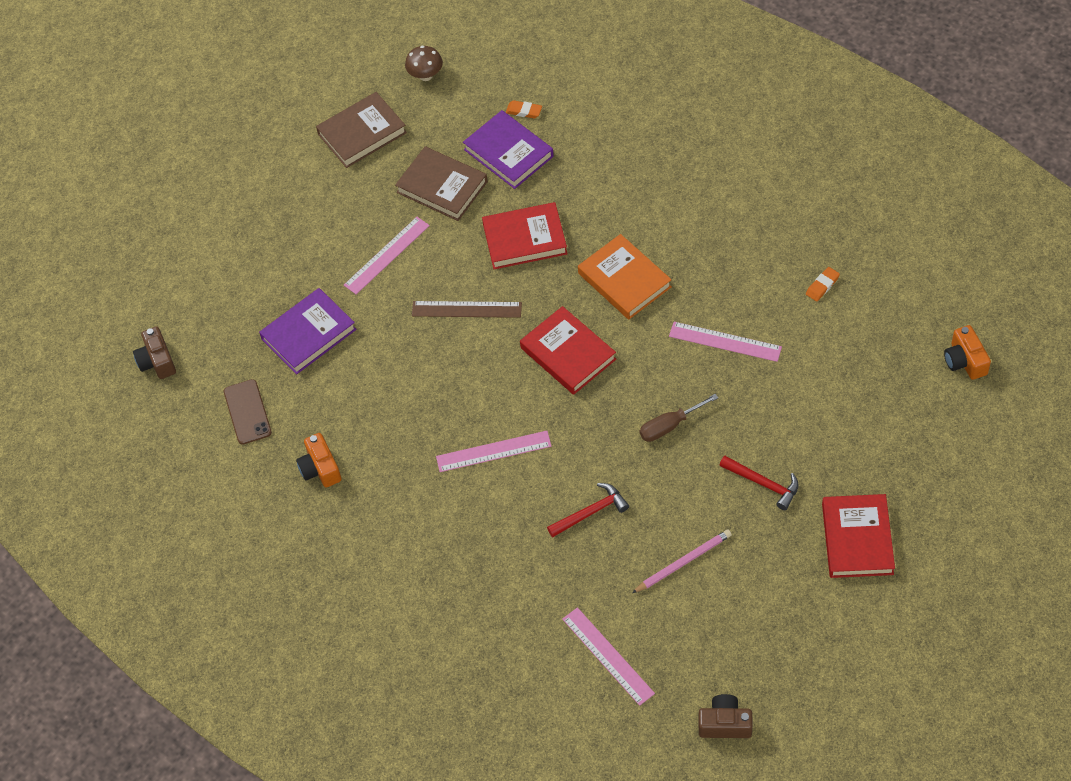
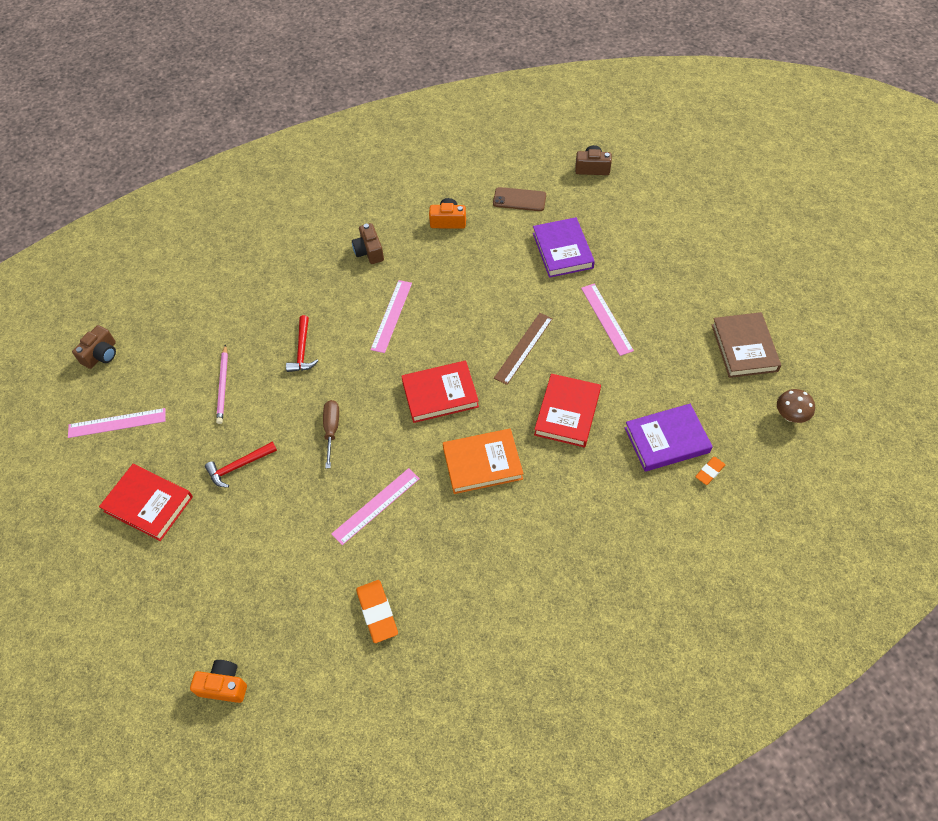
camera: 115 degrees right, 0 degrees up
(412, 527) = (369, 251): none -> brown camera
(442, 187) = (655, 379): brown book -> none
(607, 656) = (198, 314): pink ruler -> pink ruler (117, 423)
(822, 286) = (377, 612): orange eraser -> orange eraser, size x1.71

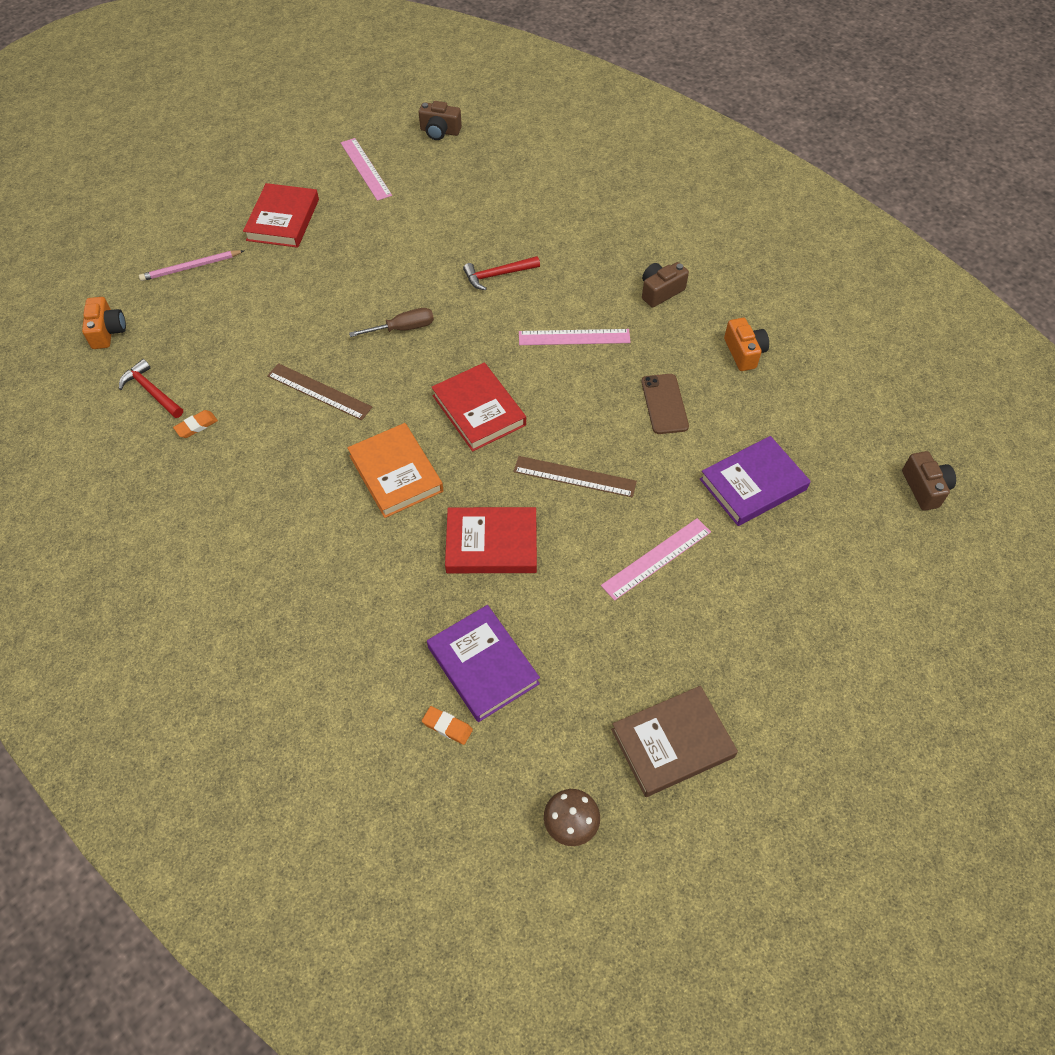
camera: 70 degrees right, 0 degrees up
(223, 386) = (431, 228): pink pencil -> pink pencil (191, 267)
(239, 466) = (340, 270): red hammer -> red hammer (151, 391)
(376, 506) = (319, 391): pink ruler -> brown ruler
(377, 612) = (196, 426): orange eraser -> orange eraser, size x0.59
(519, 199) = (819, 417): brown phone -> brown phone (664, 404)

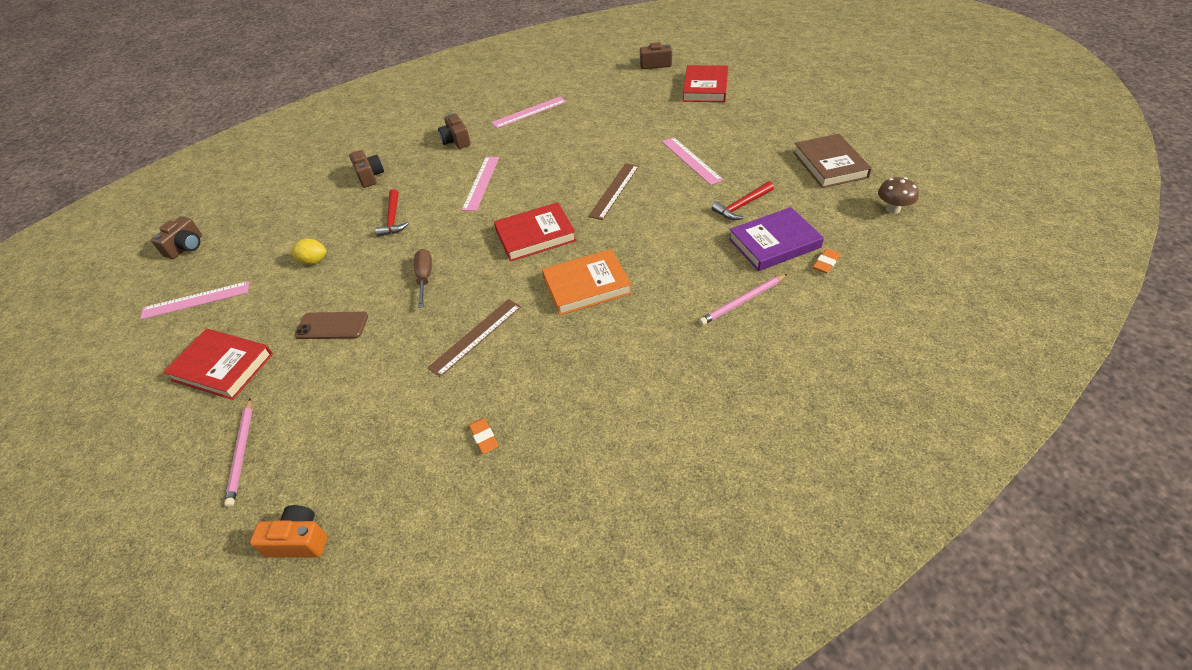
camera: 75 degrees left, 10 degrees down
(151, 391) = (418, 484): red hammer -> red hammer (742, 206)
(375, 631) = (742, 301): none -> pink pencil
(424, 232) = (313, 261): none -> yellow lemon
(491, 544) = (667, 234): red book -> red book (705, 88)
(574, 232) = (370, 176): none -> brown camera
(664, 404) = (561, 147): brown phone -> brown phone (332, 326)
(744, 352) = (529, 112): orange camera -> pink ruler
(753, 484) = (639, 119): purple book -> none

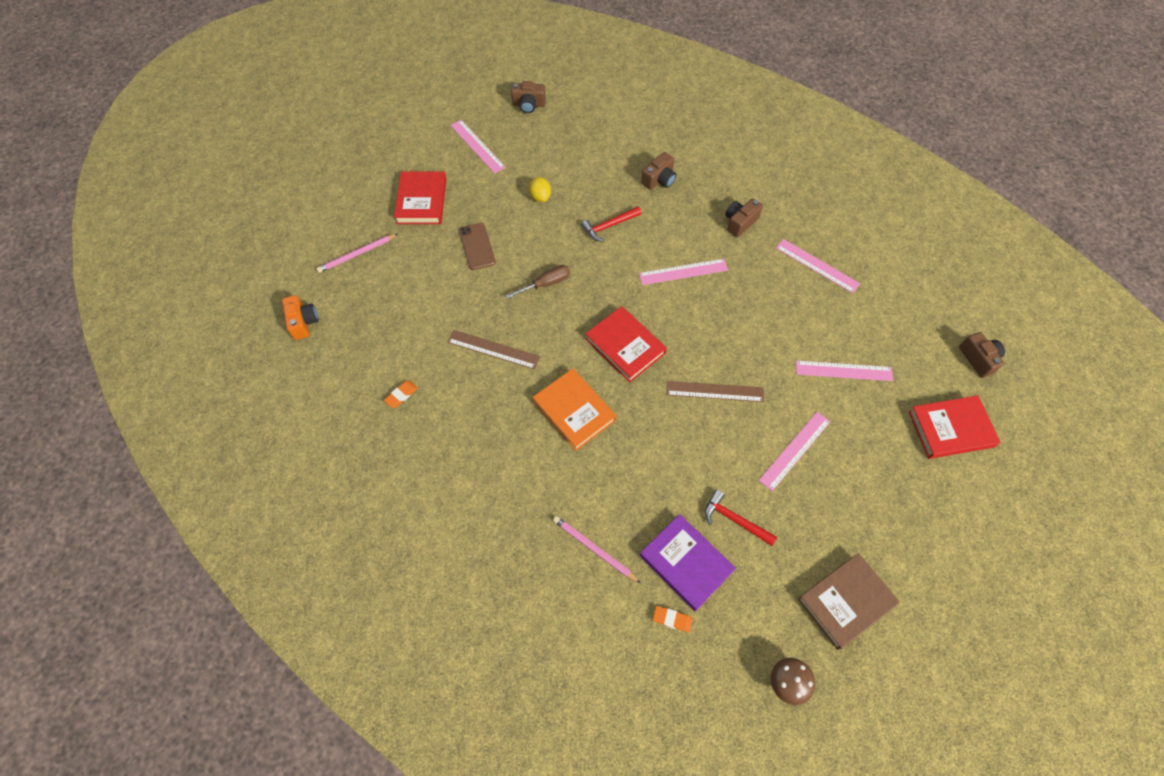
camera: 65 degrees right, 15 degrees up
(632, 121) = (843, 370): none -> pink ruler

